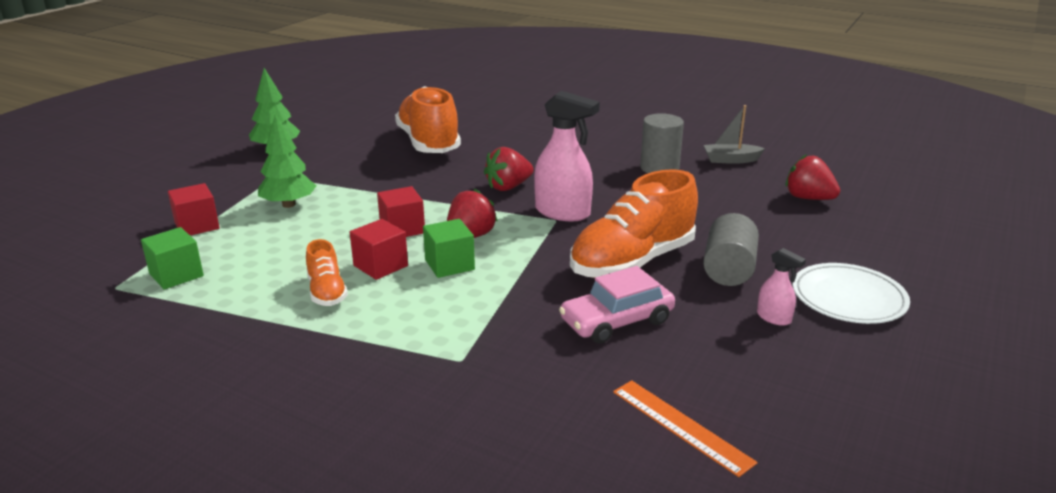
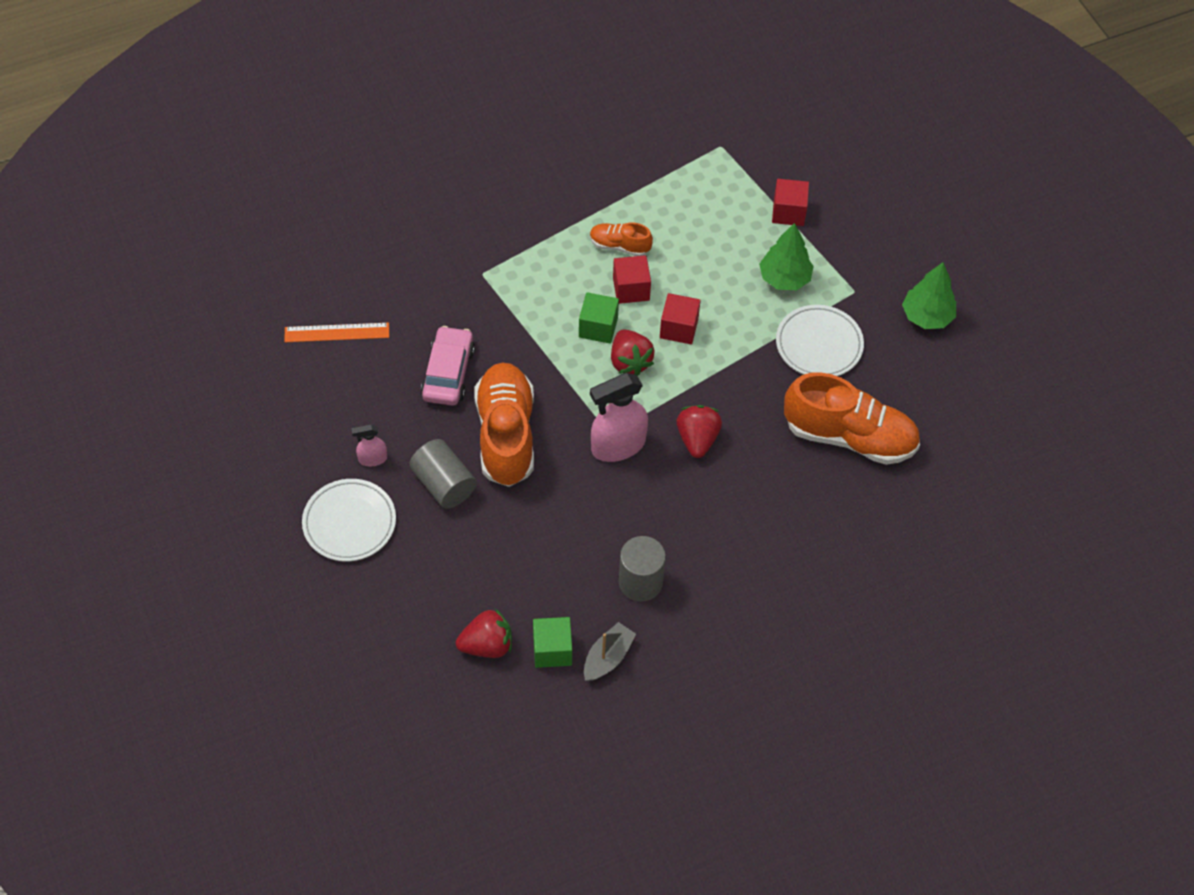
camera: 125 degrees right, 30 degrees up
(176, 275) = (713, 179): green cube -> green cube (552, 650)
(351, 173) = (819, 344): none -> white plate

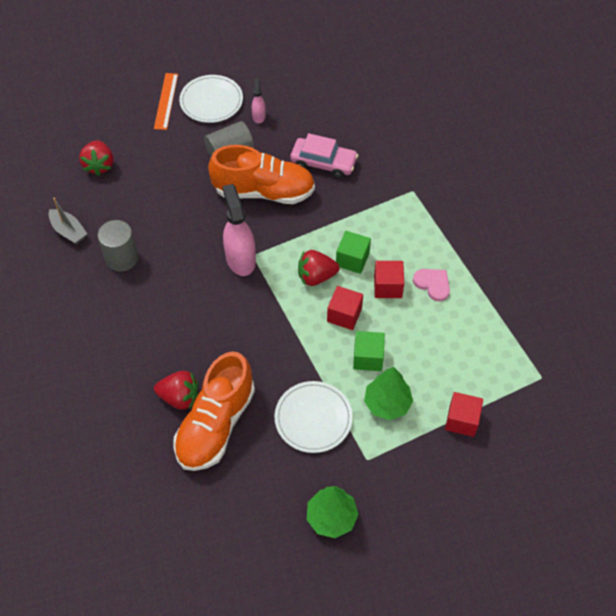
camera: 100 degrees right, 0 degrees up
(337, 332) = (368, 103): orange ruler -> orange ruler (166, 101)
(552, 650) = (84, 200): green cube -> green cube (368, 358)
(619, 246) = (433, 284): orange shoe -> pink heart
(697, 439) = (236, 312): red strawberry -> red strawberry (179, 397)

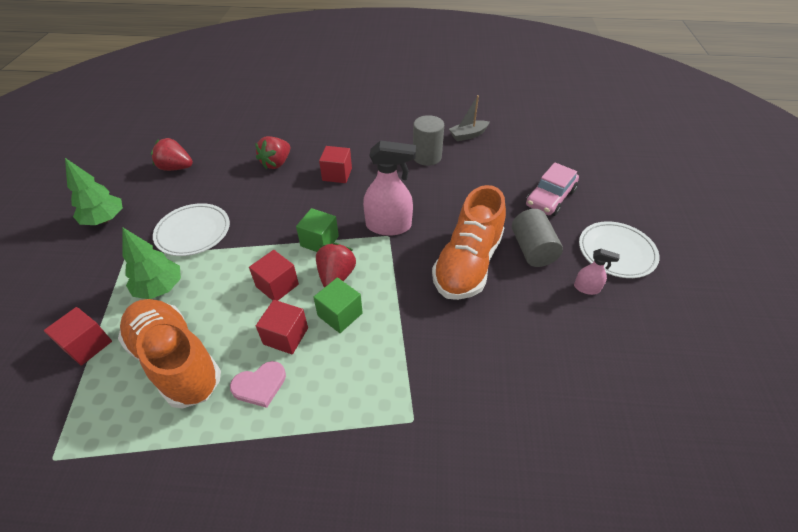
camera: 110 degrees right, 10 degrees down
(99, 165) = (537, 161): red strawberry -> red strawberry (176, 168)
(166, 101) = (620, 217): orange ruler -> none
(179, 329) = (337, 174): none -> red cube
(216, 424) = (238, 176): orange shoe -> orange shoe (176, 361)
(323, 163) = (494, 331): pink car -> pink car (550, 198)
(368, 358) = (217, 289): green cube -> green cube (319, 241)

